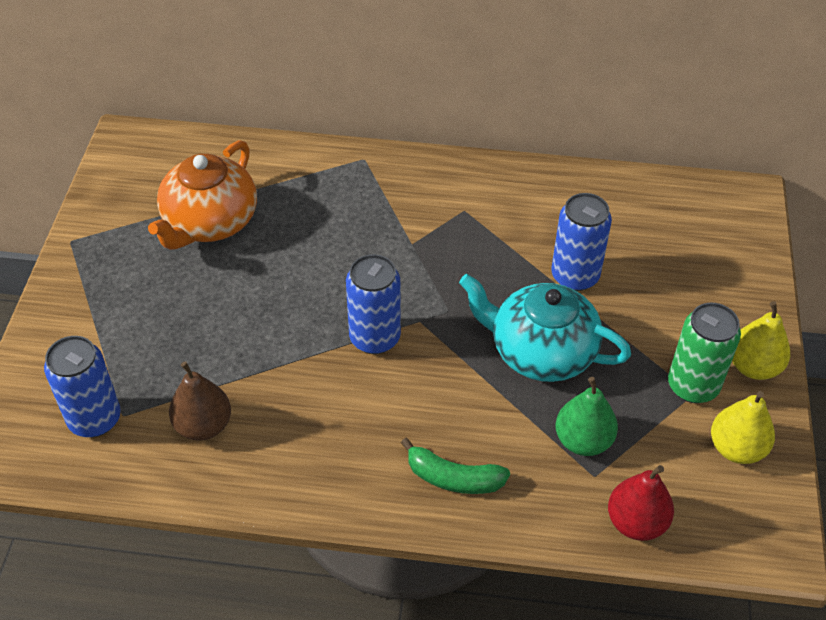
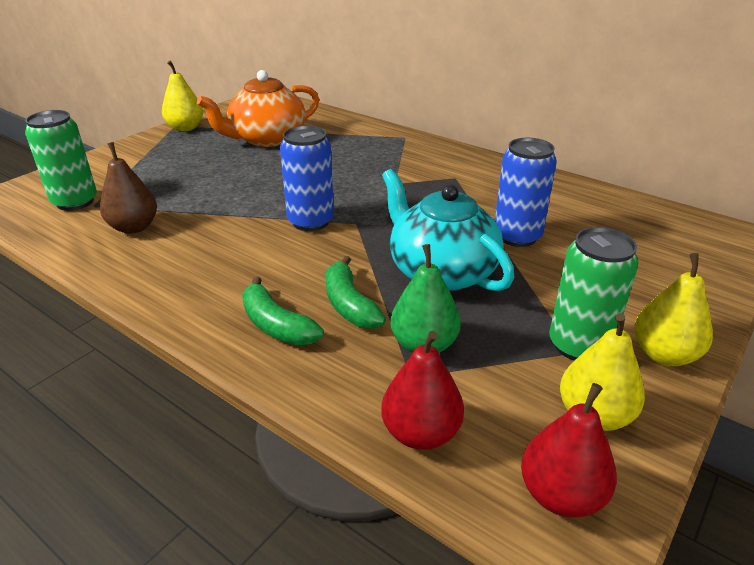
camera: 30 degrees right, 15 degrees down
(88, 240) = (185, 128): none -> yellow pear
(94, 419) = (75, 202): blue can -> green can
(494, 426) = (349, 304): none -> green banana
(750, 523) = (561, 495): none -> red pear

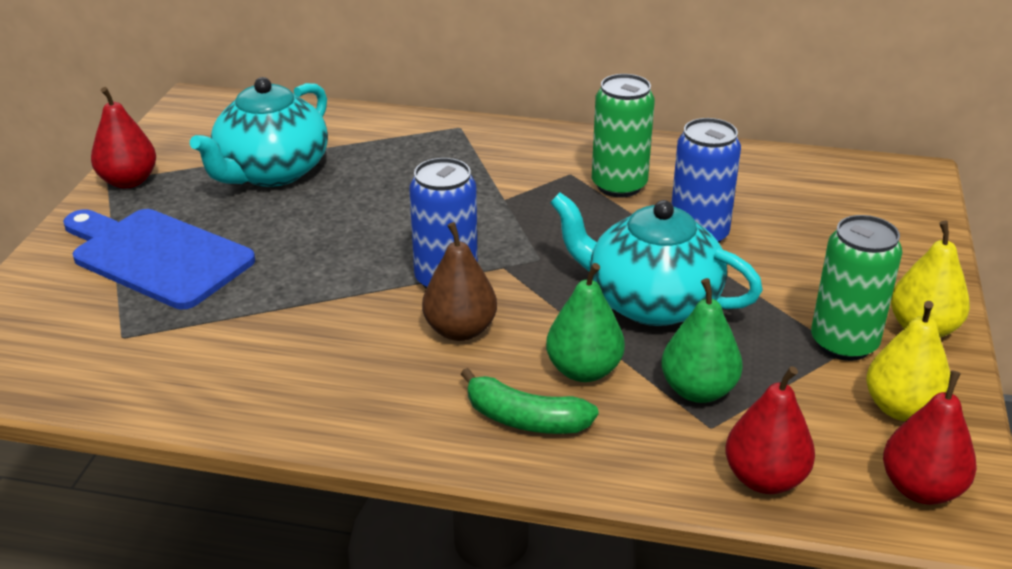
camera: 25 degrees left, 0 degrees up
(75, 202) = (87, 339): green can -> green can (619, 185)
(134, 227) = (218, 351): brown pear -> brown pear (460, 330)
(158, 168) = (157, 256): none -> blue cutting board
(185, 128) = (128, 181): yellow pear -> red pear
(267, 139) = (271, 172): orange teapot -> turquoise teapot
(349, 304) = (584, 370): green banana -> green pear

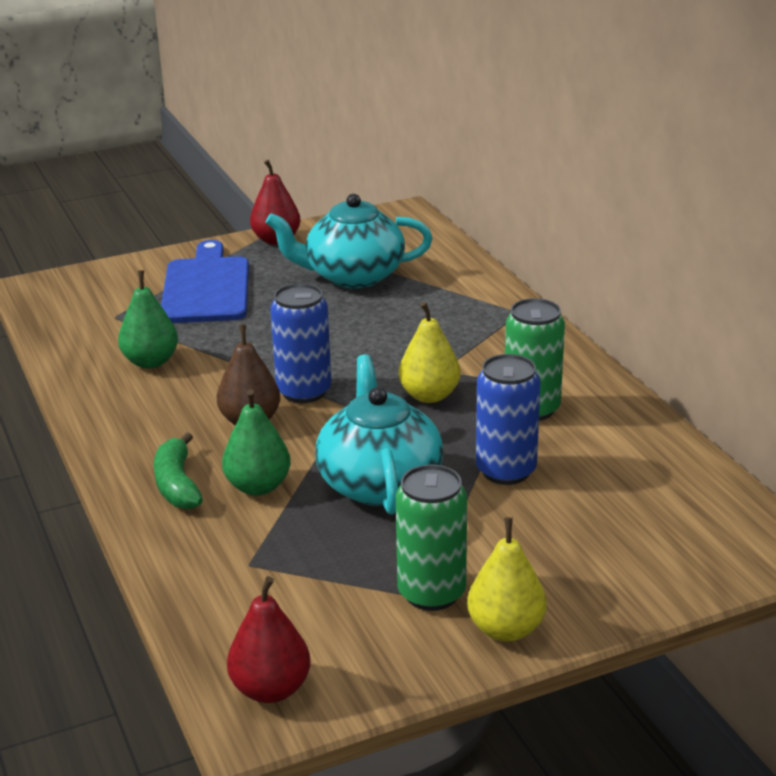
camera: 55 degrees right, 5 degrees down
(698, 390) = (287, 543): green pear -> green pear (151, 362)
(764, 479) = (210, 608): red pear -> none
(901, 408) = (370, 650): yellow pear -> yellow pear (429, 395)

